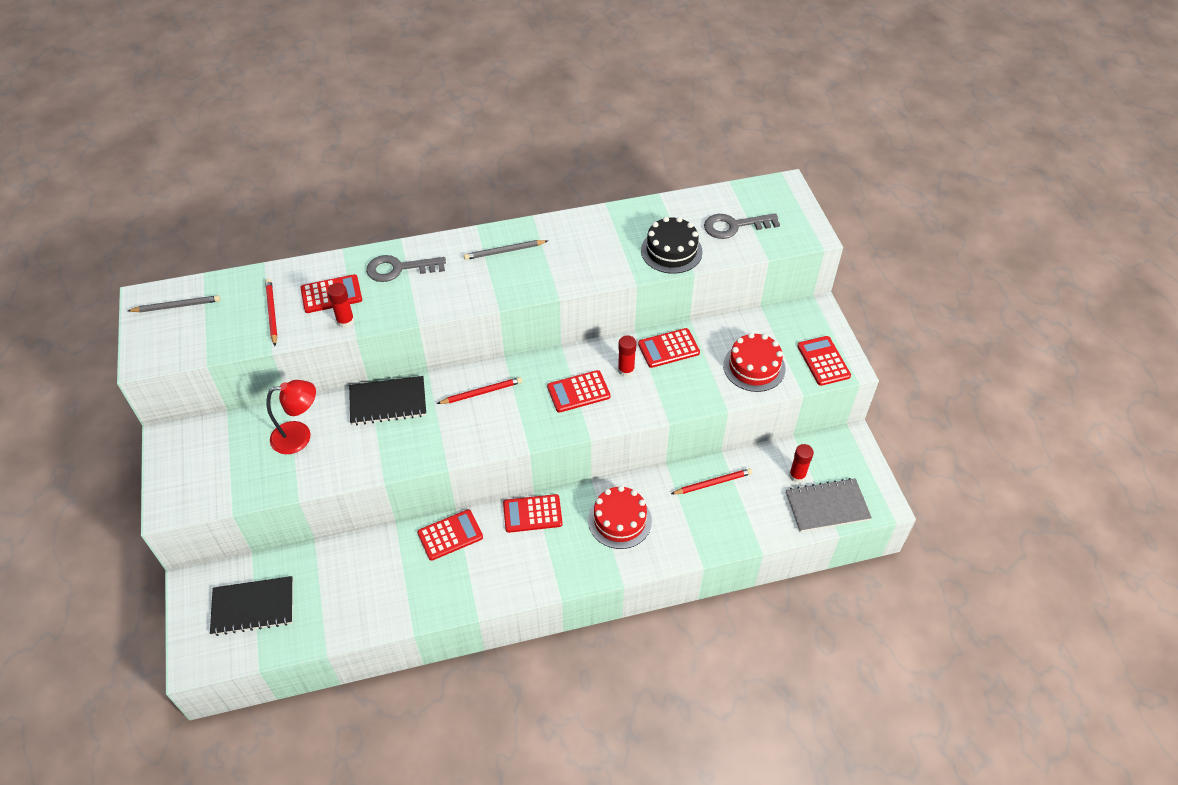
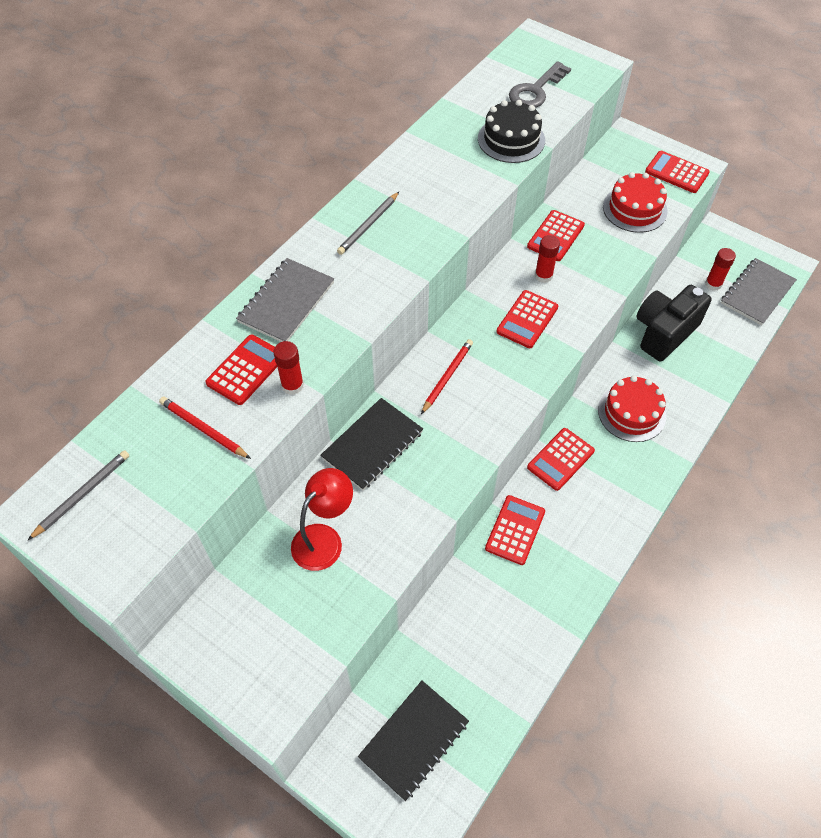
camera: 40 degrees left, 5 degrees up
(399, 269) = (286, 302): grey key -> grey notebook
(713, 483) = (664, 333): red pencil -> black camera

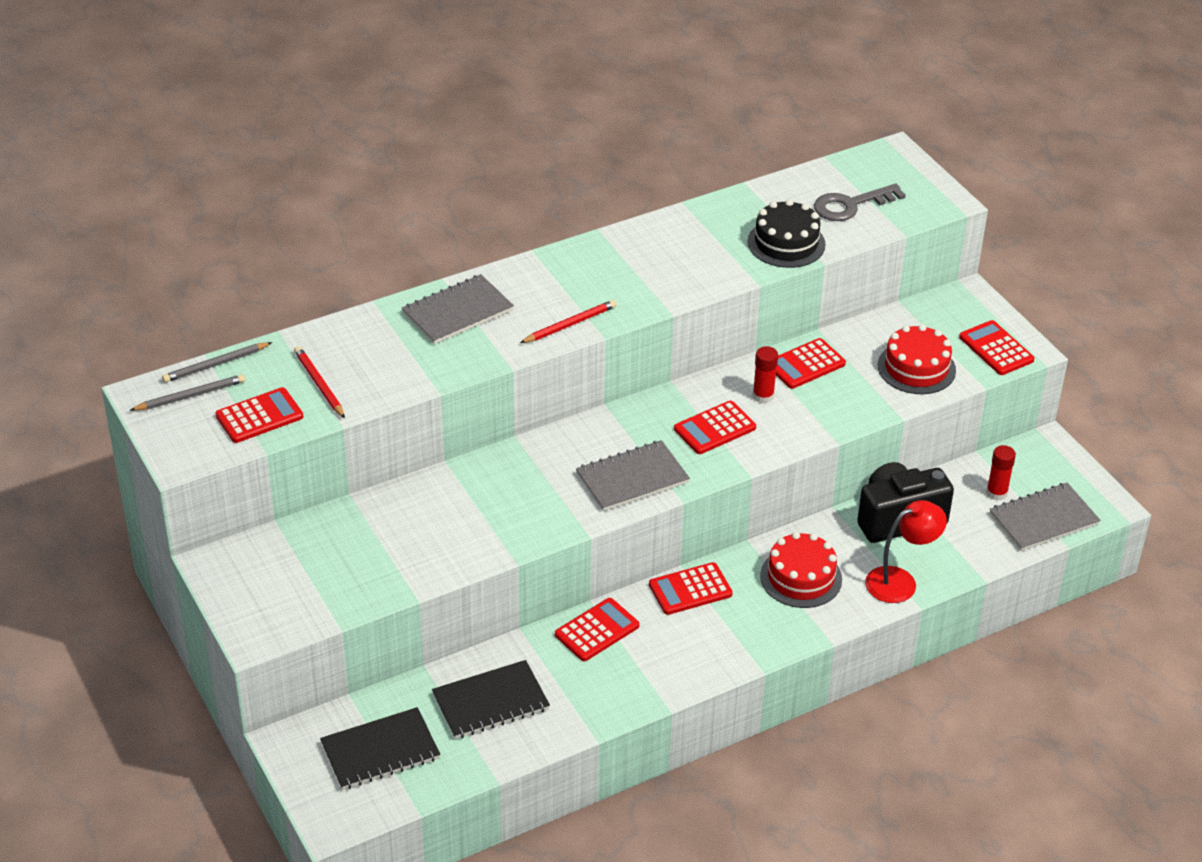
camera: 25 degrees right, 15 degrees down
(246, 370) = (385, 353): red calculator -> red calculator (259, 416)
(292, 385) = (418, 378): red glue stick -> none
(324, 539) = (385, 533): red lamp -> red lamp (900, 581)
(368, 225) = (581, 273): grey pencil -> grey pencil (216, 364)
(372, 445) = (481, 478): black notebook -> black notebook (490, 702)
(447, 377) = (594, 449): red pencil -> red pencil (570, 325)
(494, 393) = (632, 478): none -> grey notebook

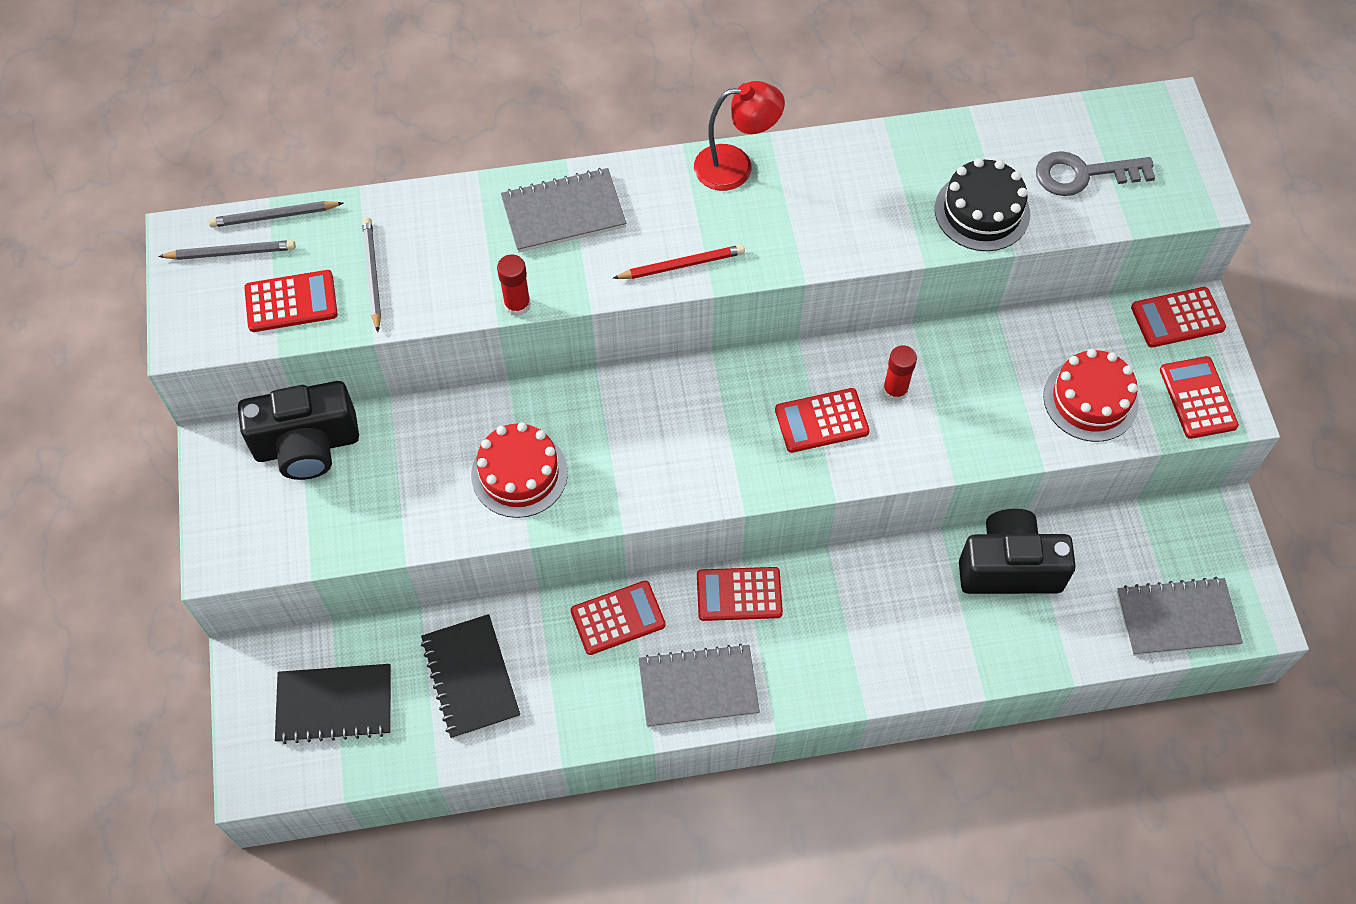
camera: 20 degrees right, 20 degrees up
(293, 543) = (307, 445): none -> black camera
(319, 384) = (372, 275): red pencil -> grey pencil
(490, 702) = (471, 677): black notebook -> black notebook turned 75 degrees clockwise
(632, 478) = (701, 464): grey notebook -> grey notebook (698, 687)
(801, 577) = (867, 615): red cake -> red cake (519, 474)
(805, 364) = (962, 358): red calculator -> red calculator (1177, 318)
(900, 581) = (976, 654): red lamp -> red lamp (735, 166)
(996, 493) = (1137, 565): red glue stick -> red glue stick (517, 305)

